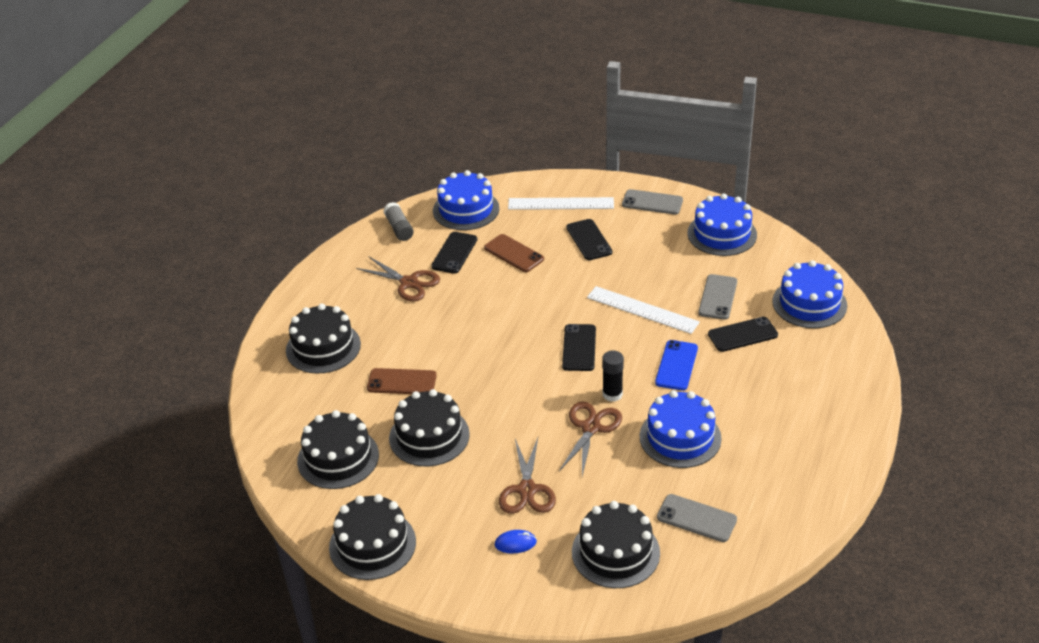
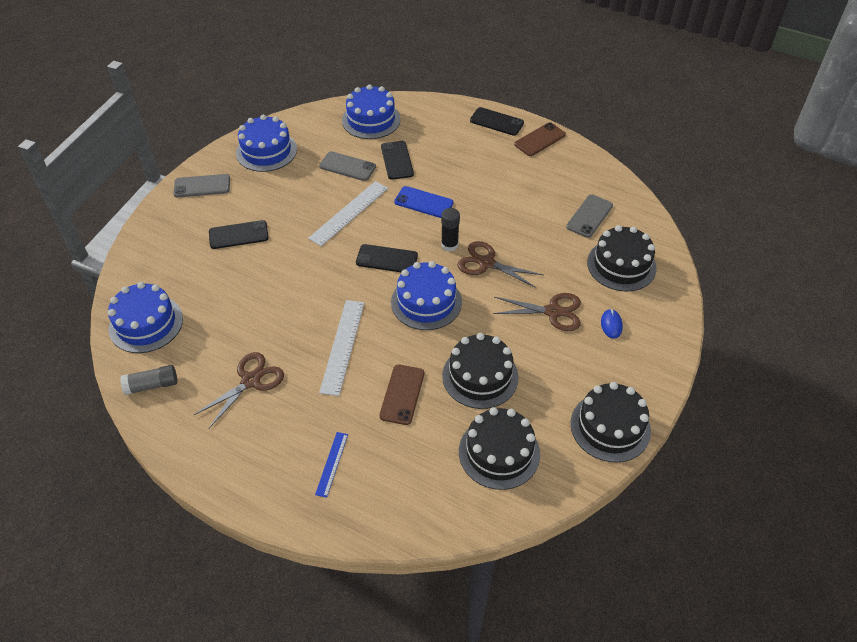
camera: 85 degrees left, 10 degrees up
(323, 347) = (332, 464): black cake -> blue ruler
(454, 253) = (216, 339): black phone -> black phone (496, 122)
(514, 253) = (236, 291): brown phone -> brown phone (540, 140)
(561, 203) = (173, 248): white ruler -> white ruler (342, 346)
(652, 202) = (202, 186): grey phone -> grey phone turned 60 degrees clockwise
(680, 437) = (505, 212): blue cake -> blue cake (426, 302)

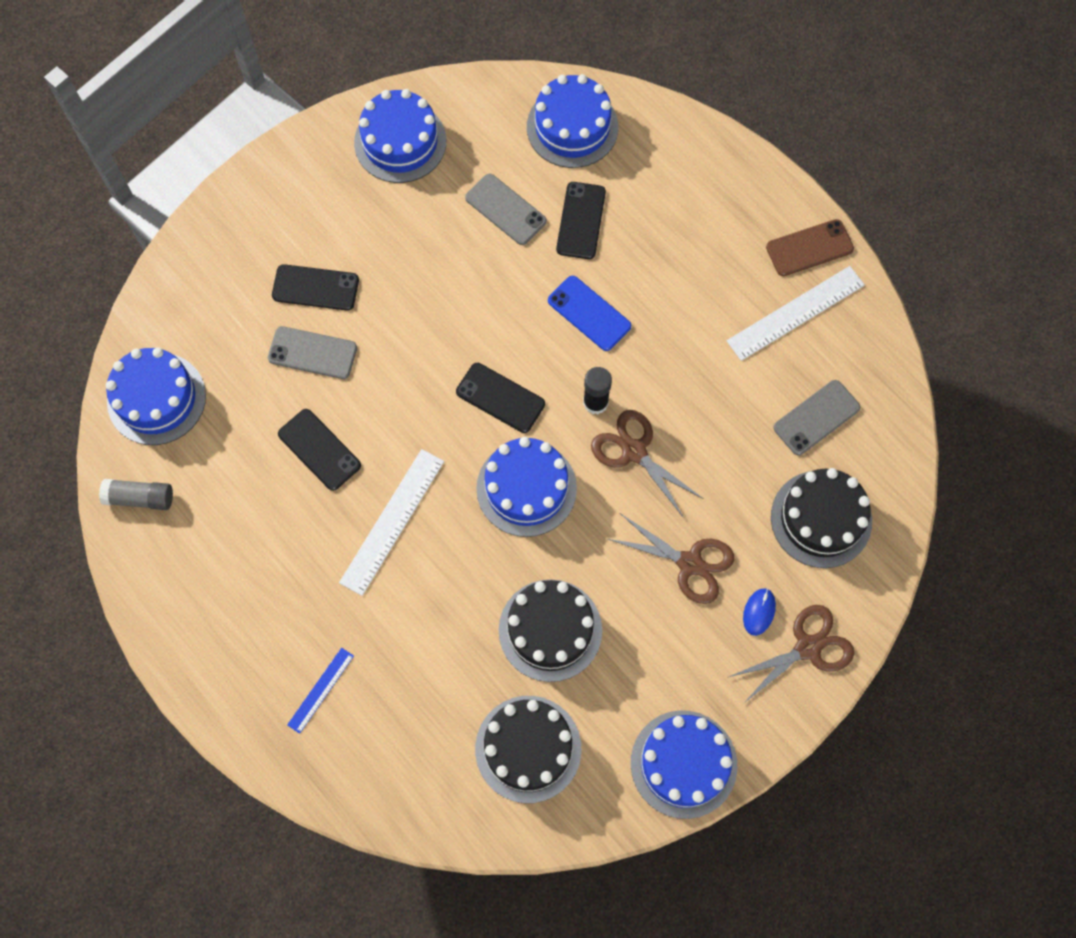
camera: 20 degrees right, 20 degrees up
(202, 186) = (291, 181): grey phone -> grey phone (312, 353)
(251, 381) = (261, 534): brown scissors -> brown scissors (808, 648)
(349, 213) = (478, 298): white ruler -> white ruler (795, 313)
(402, 394) = (441, 622): brown phone -> none
(496, 122) = (759, 191): black phone -> black phone (319, 450)
(610, 427) = (683, 764): black cake -> blue cake

